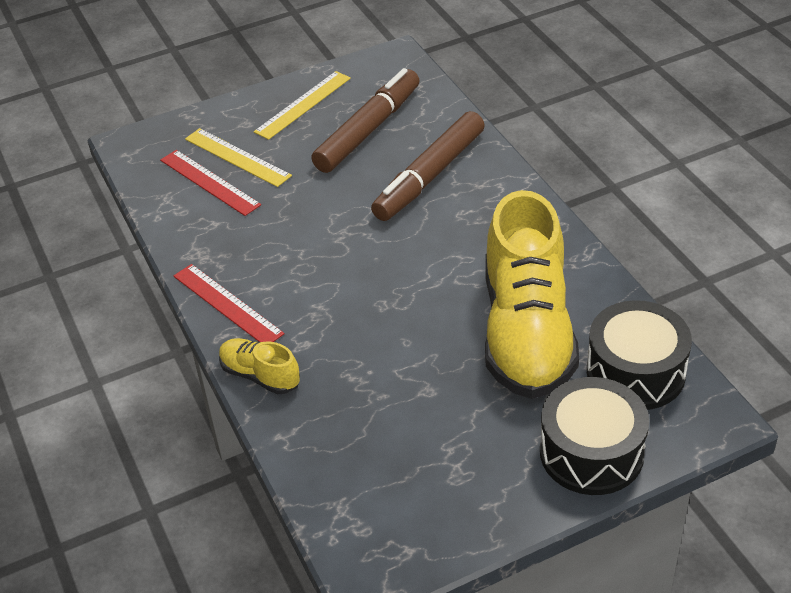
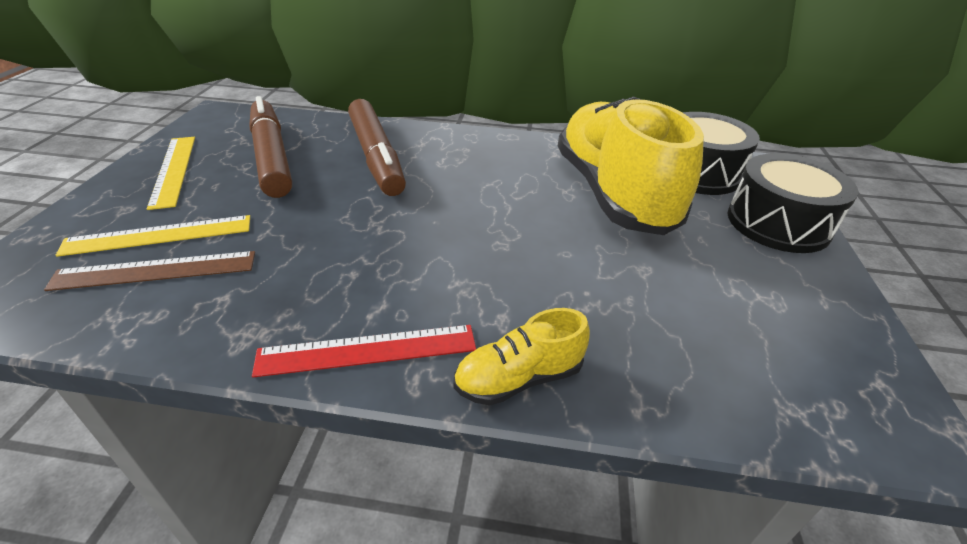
camera: 60 degrees left, 5 degrees down
(209, 182) = (155, 270): red ruler -> brown ruler
(526, 332) = (613, 193): yellow shoe -> yellow shoe turned 135 degrees counterclockwise

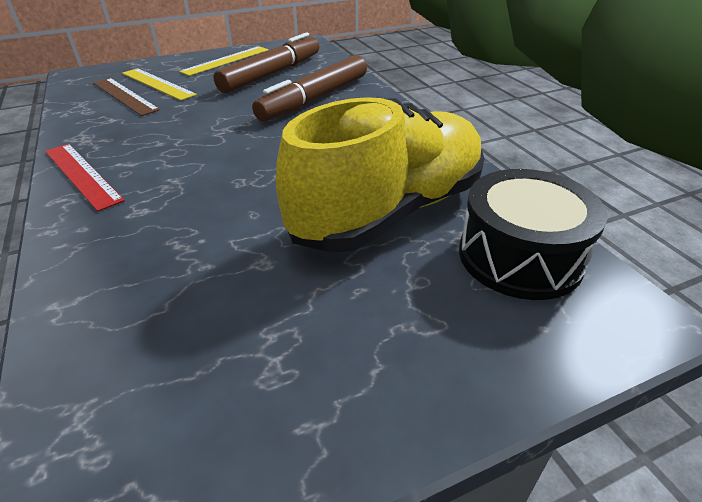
camera: 60 degrees right, 0 degrees up
(518, 378) = (73, 237): yellow shoe -> none
(778, 223) = (470, 352): black drum -> none

